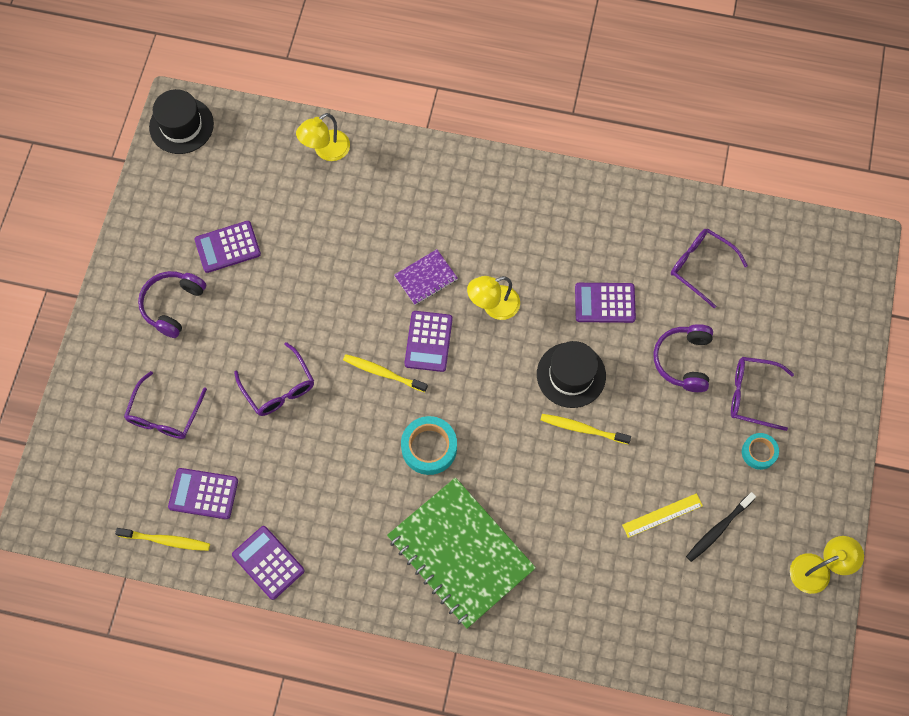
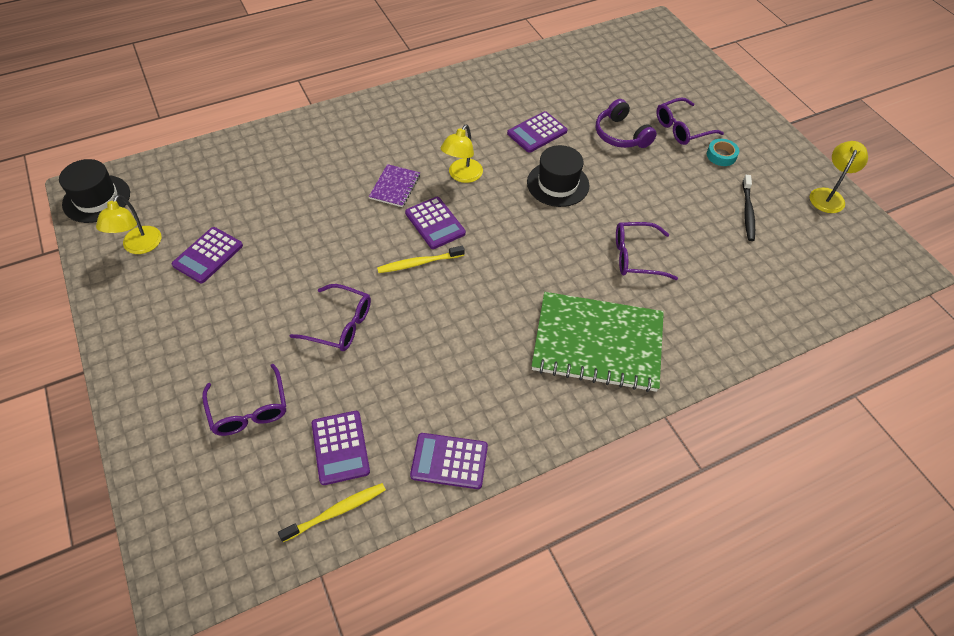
camera: 40 degrees left, 15 degrees down
(172, 305) = (189, 323): purple headphones -> none
(203, 493) = (340, 447): purple calculator -> purple calculator turned 75 degrees counterclockwise
(326, 151) = (242, 153): yellow lamp -> yellow lamp (139, 247)
(429, 447) = (502, 289): turquoise tape -> none
(582, 429) = (599, 210): yellow toothbrush -> none
(662, 515) = (705, 226): yellow ruler -> none
(700, 266) = (576, 82): purple glasses -> purple glasses (636, 257)

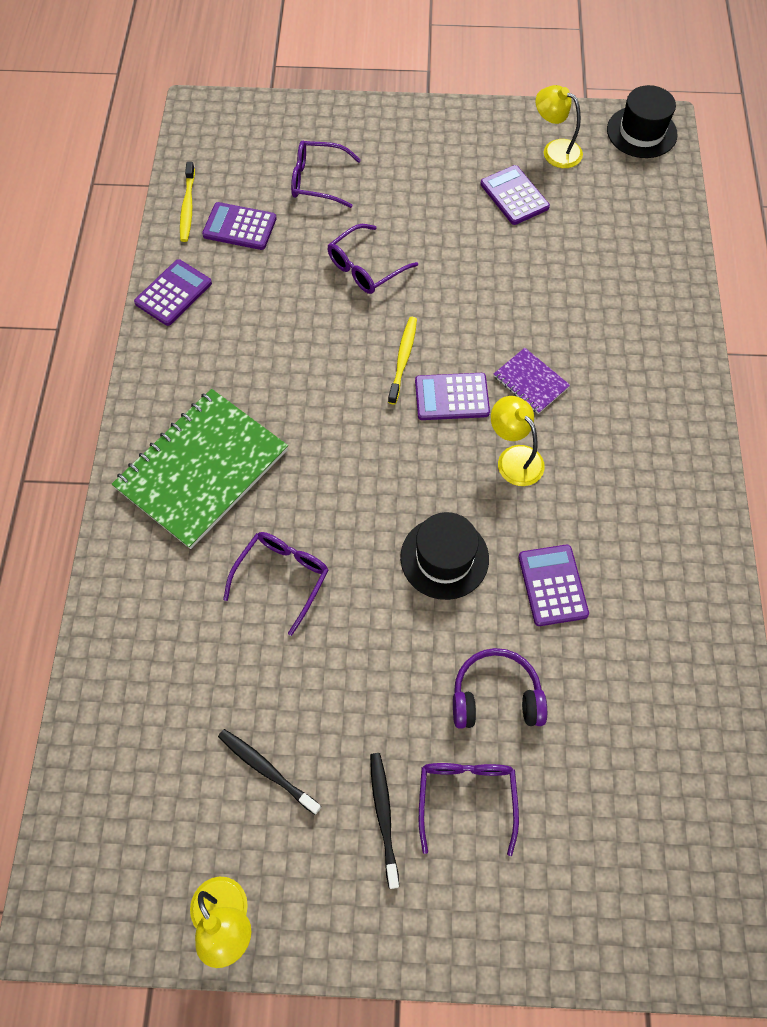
camera: 120 degrees right, 10 degrees up
(721, 155) = (384, 815): turquoise tape -> black toothbrush

